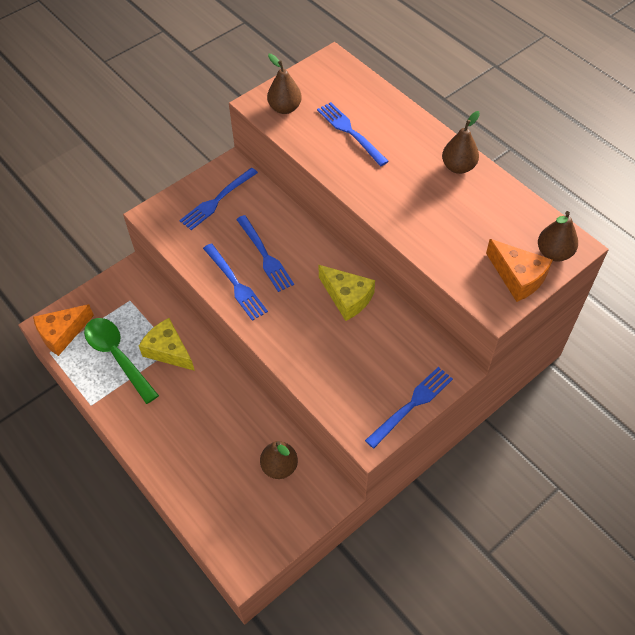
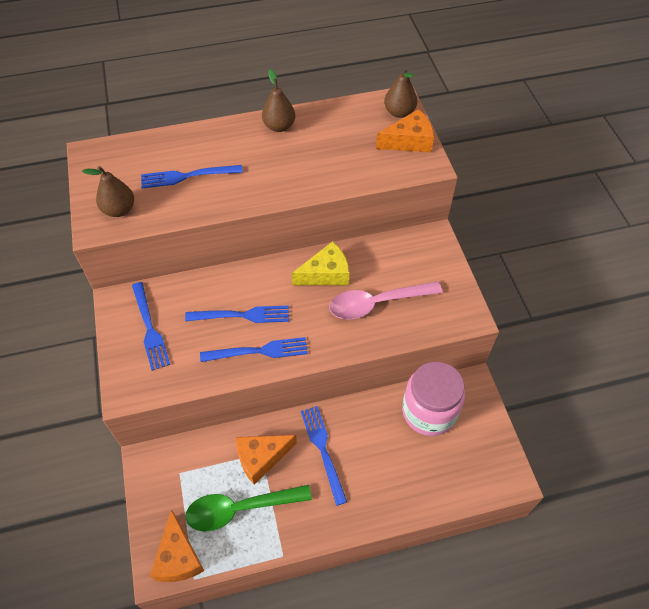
camera: 65 degrees left, 0 degrees up
(168, 350) = (261, 458): yellow cheese -> orange cheese
(279, 467) = (429, 411): brown pear -> pink jar
(337, 352) = (377, 303): none -> pink spoon
(412, 404) = (451, 275): blue fork -> blue fork (323, 450)

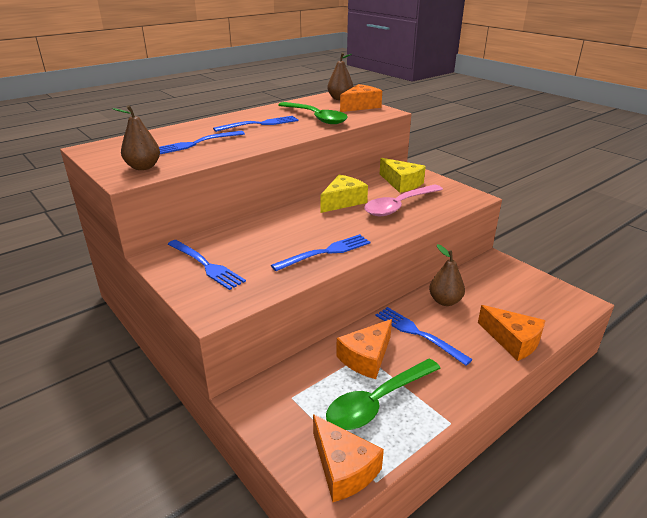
camera: 25 degrees left, 25 degrees down
(242, 315) = (291, 237): blue fork -> blue fork (260, 124)
(279, 126) = (254, 115): brown pear -> brown pear (445, 301)
(340, 156) = (316, 118): none -> green spoon
(401, 496) = (513, 340): none -> orange cheese
(409, 262) = (401, 183): none -> yellow cheese
(429, 411) = (480, 284): pink jar -> none

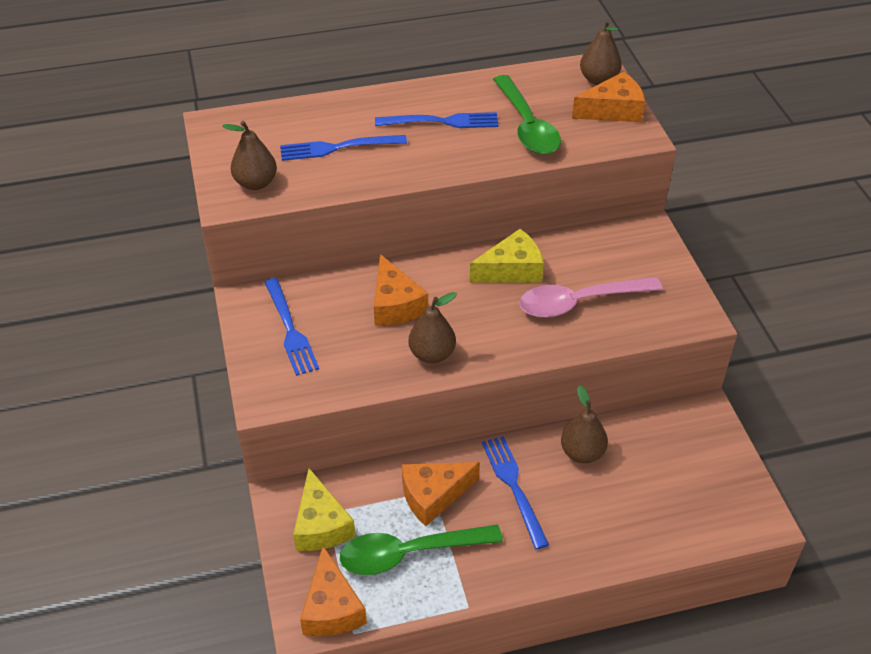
camera: 25 degrees right, 15 degrees up
(326, 252) = (432, 354): blue fork -> brown pear
(401, 183) = (618, 257): yellow cheese -> yellow cheese (321, 525)
(513, 340) = (620, 539): orange cheese -> orange cheese (395, 305)

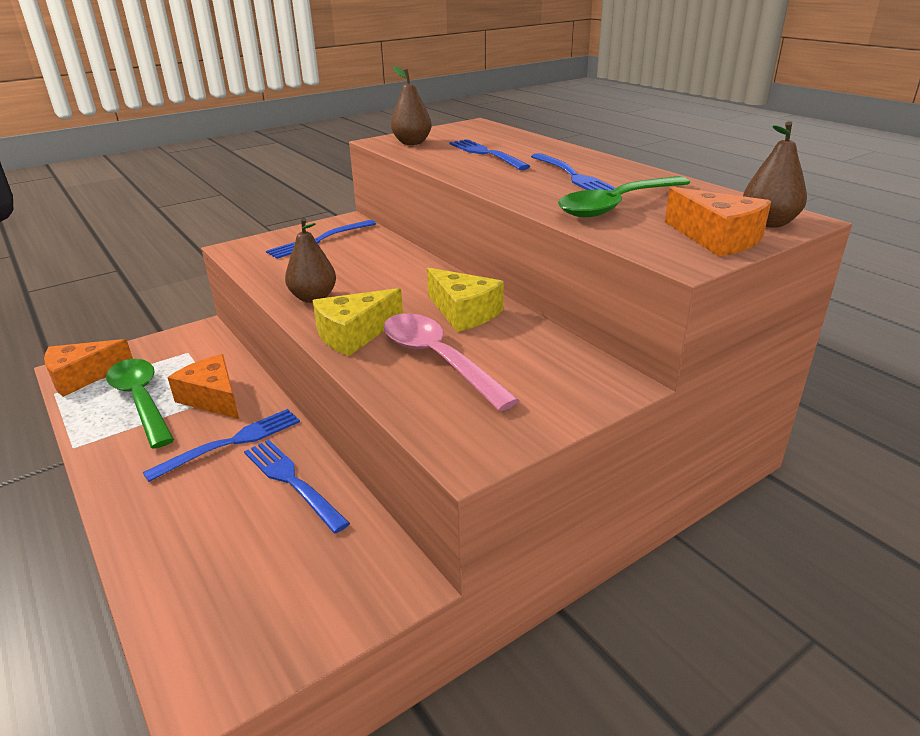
camera: 70 degrees right, 15 degrees down
(321, 525) = (173, 352): yellow cheese -> yellow cheese (354, 334)
(395, 305) = (373, 270): orange cheese -> none
(582, 453) = (291, 481): brown pear -> blue fork

